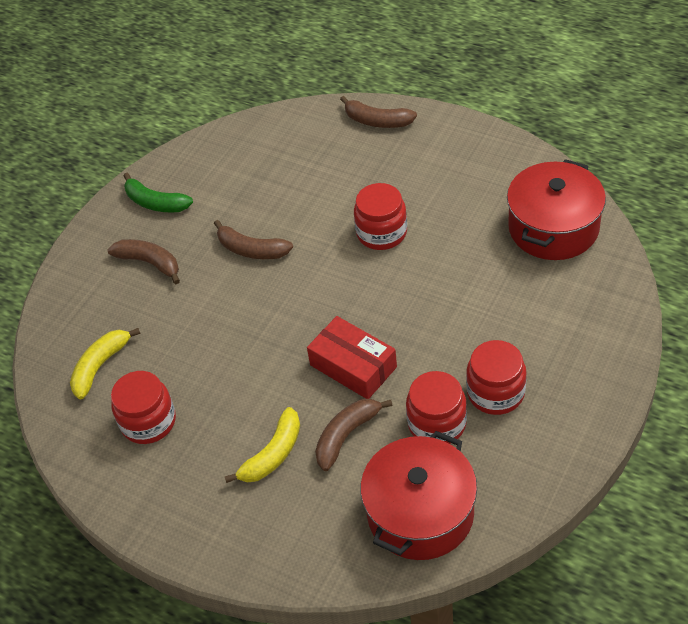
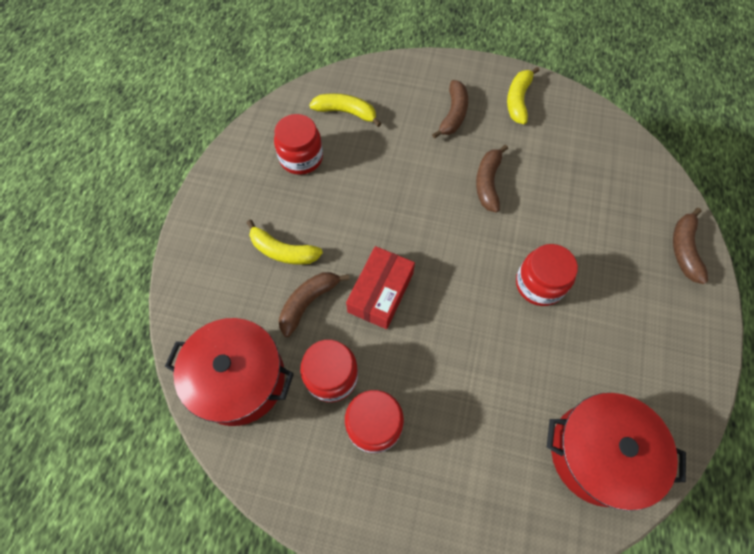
camera: 70 degrees right, 15 degrees up
(156, 203) = (518, 100): green banana -> yellow banana
(346, 435) = (308, 303): brown banana -> brown banana turned 75 degrees counterclockwise

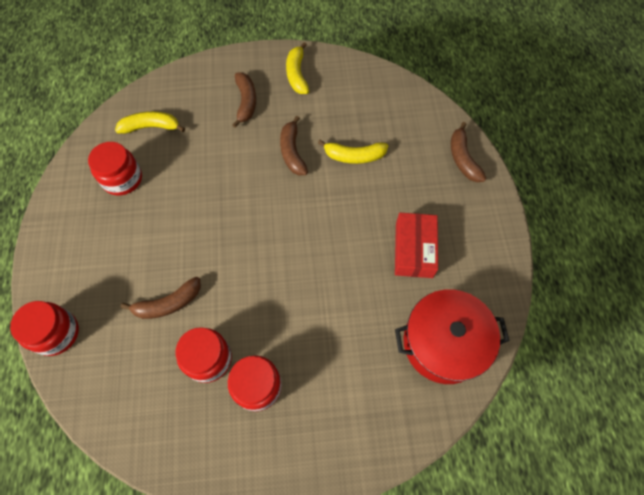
camera: 20 degrees left, 0 degrees up
(239, 379) = (127, 390): red pot -> none
(283, 251) = (132, 266): yellow banana -> yellow banana (354, 156)
(308, 303) = (168, 303): brown banana -> brown banana turned 135 degrees counterclockwise
(380, 292) = (229, 273): red box -> red box (414, 250)
(539, 284) = (358, 223): red jar -> red jar (56, 333)

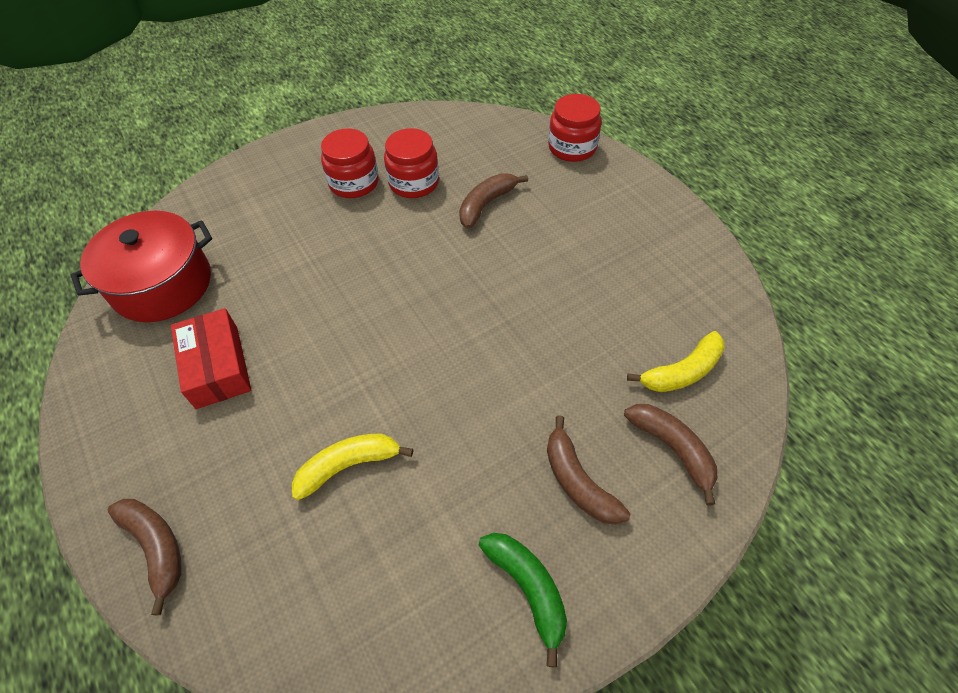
camera: 155 degrees right, 10 degrees down
(122, 179) = (649, 291): red jar -> none
(292, 152) = (449, 428): brown banana -> brown banana (672, 449)
(297, 74) = (528, 588): yellow banana -> green banana

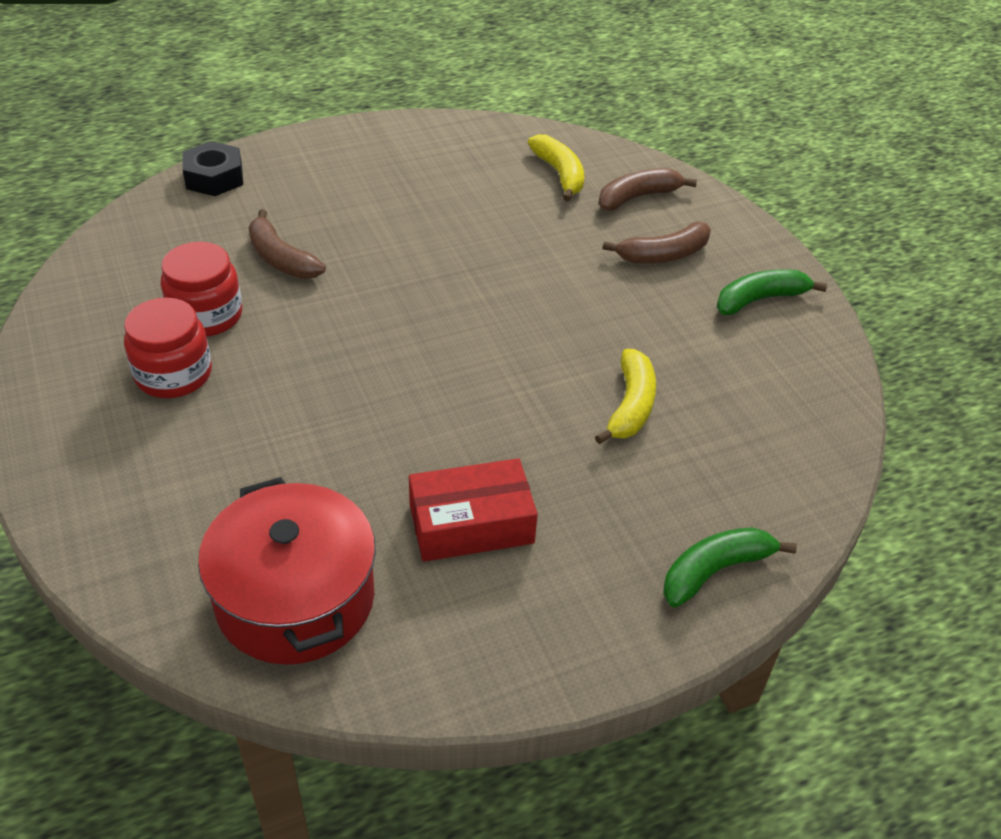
camera: 85 degrees left, 10 degrees down
(156, 547) = (714, 571): brown banana -> green banana
(348, 466) = (630, 405): yellow banana -> yellow banana turned 150 degrees counterclockwise
(572, 147) = (214, 177): red jar -> black nut

